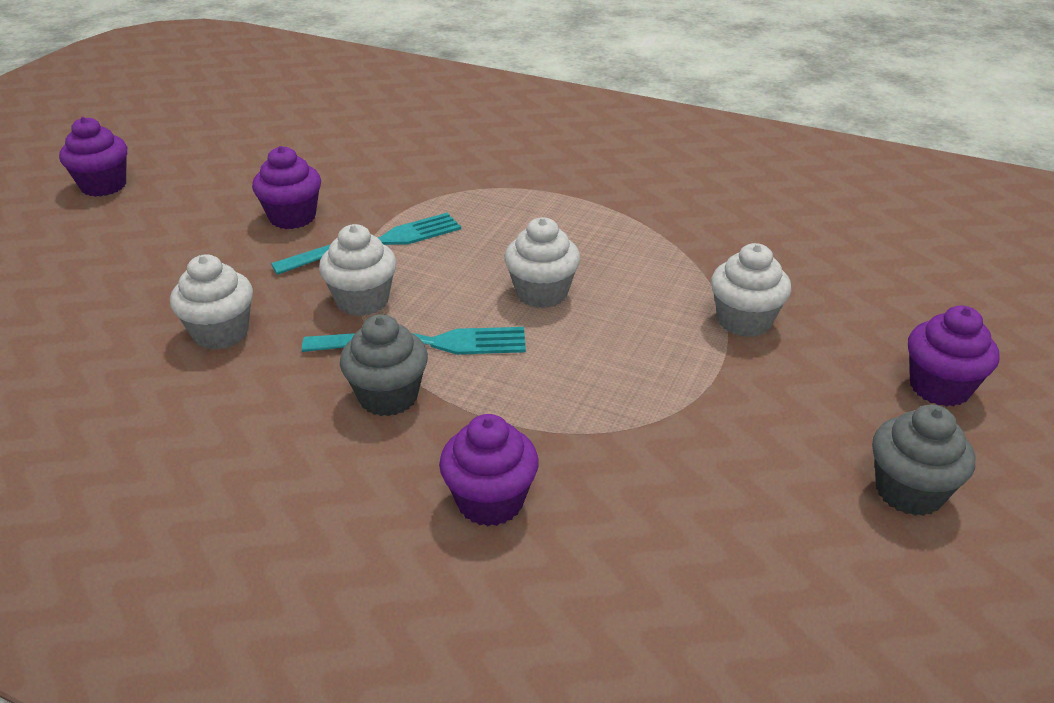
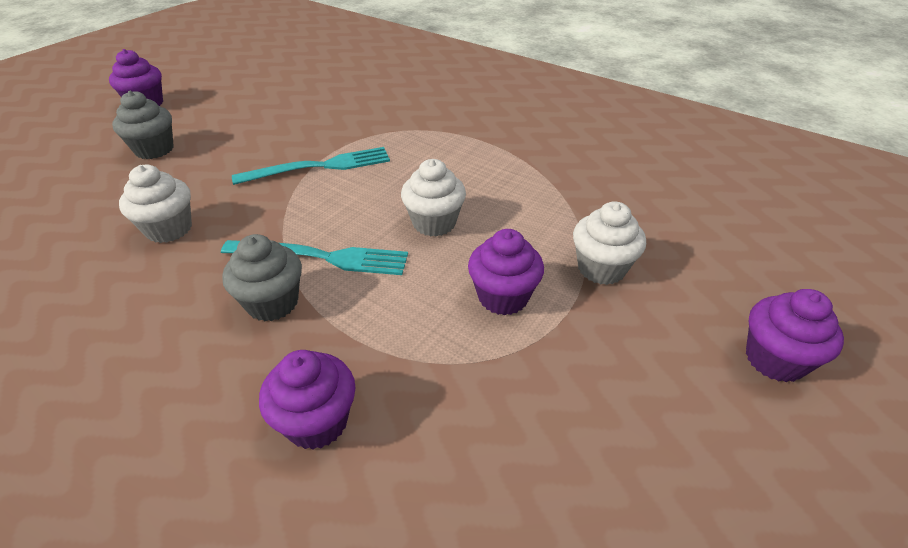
camera: 10 degrees right, 5 degrees up
(292, 217) = (267, 139): purple cupcake -> purple cupcake (503, 297)
(362, 301) = (289, 213): white cupcake -> none
(909, 491) = (724, 475): grey cupcake -> grey cupcake (154, 149)

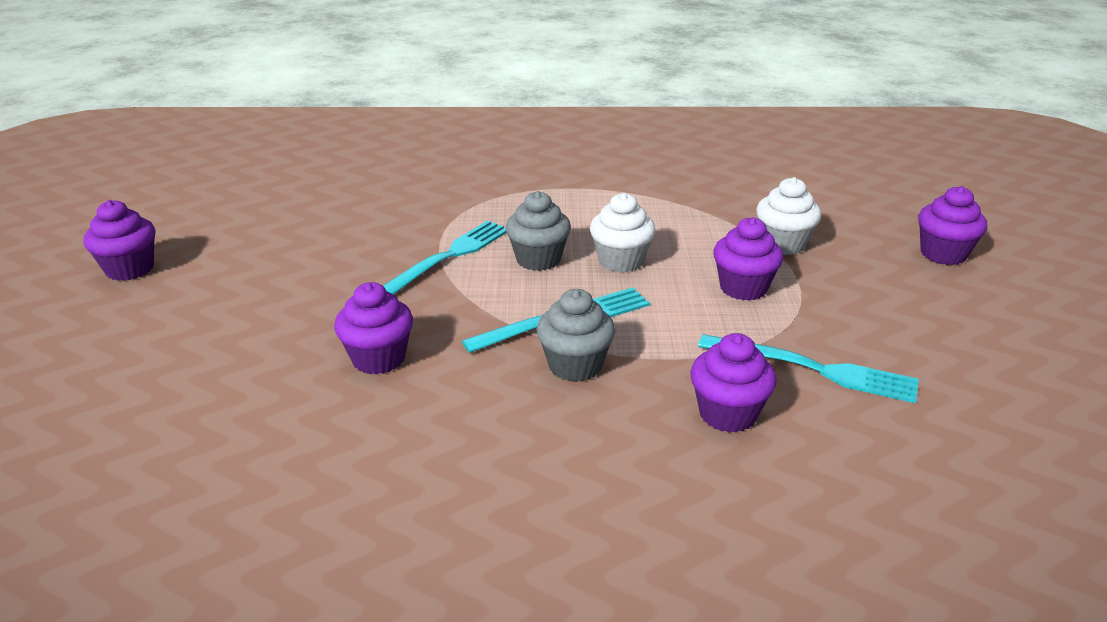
camera: 35 degrees left, 10 degrees down
(154, 149) = (229, 305): grey cupcake -> grey cupcake (538, 259)
(169, 229) = (378, 358): white cupcake -> purple cupcake
(454, 421) = (814, 369): none -> turquoise fork

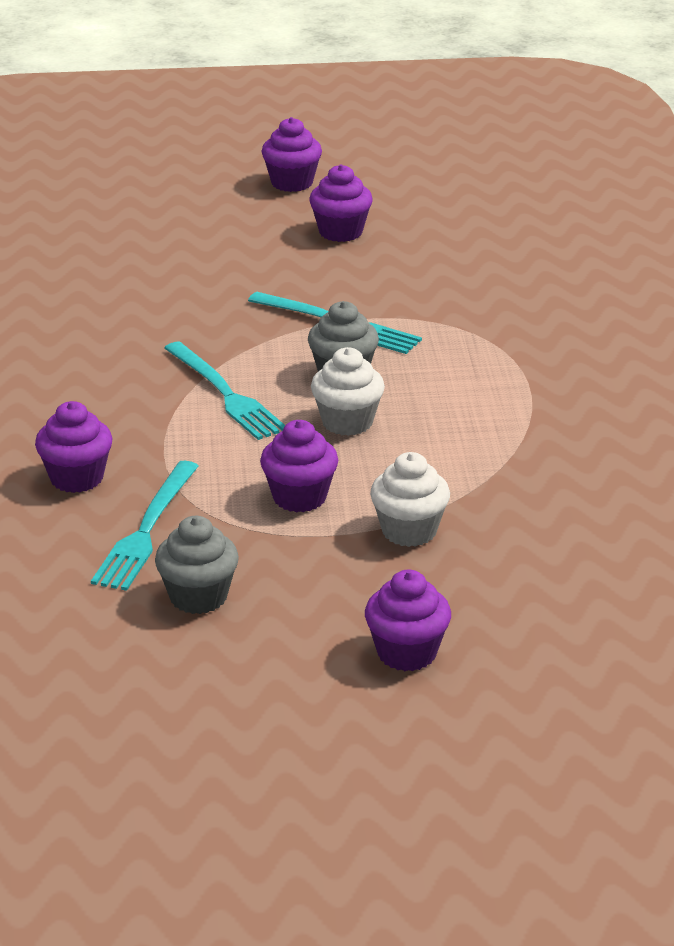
camera: 85 degrees right, 0 degrees up
(378, 358) = (157, 311): purple cupcake -> purple cupcake (340, 232)
(575, 366) = (149, 402): grey cupcake -> grey cupcake (198, 597)

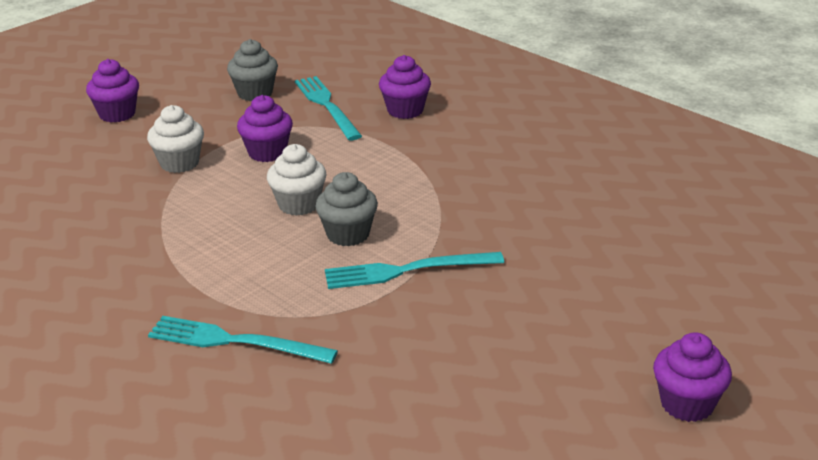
camera: 140 degrees right, 0 degrees up
(225, 394) = (403, 186): turquoise fork -> turquoise fork (235, 341)
(340, 232) = (546, 365): purple cupcake -> none

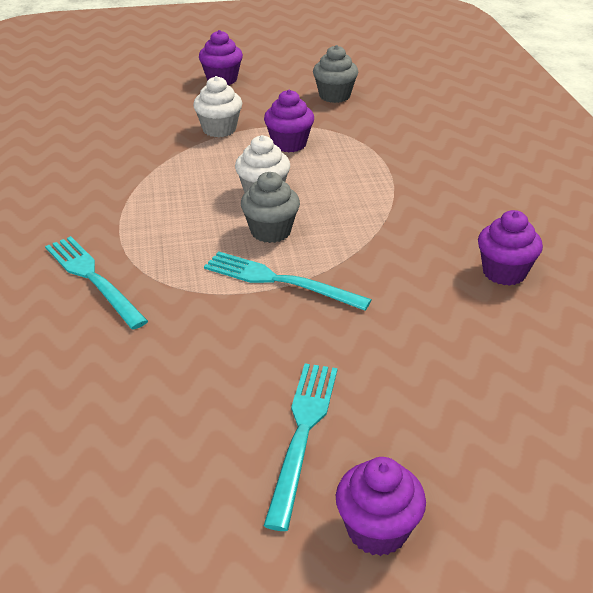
camera: 35 degrees right, 5 degrees up
(327, 106) = (377, 123): turquoise fork -> turquoise fork (302, 434)
(405, 110) = (436, 148): purple cupcake -> purple cupcake (504, 272)

